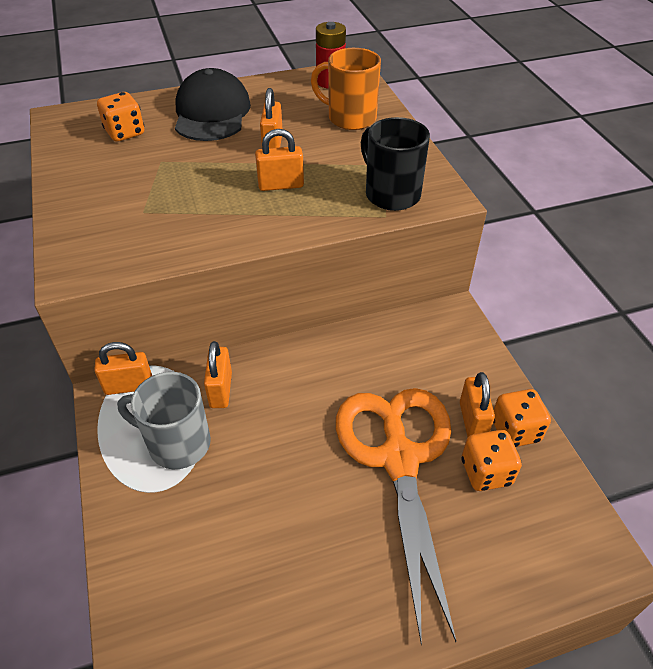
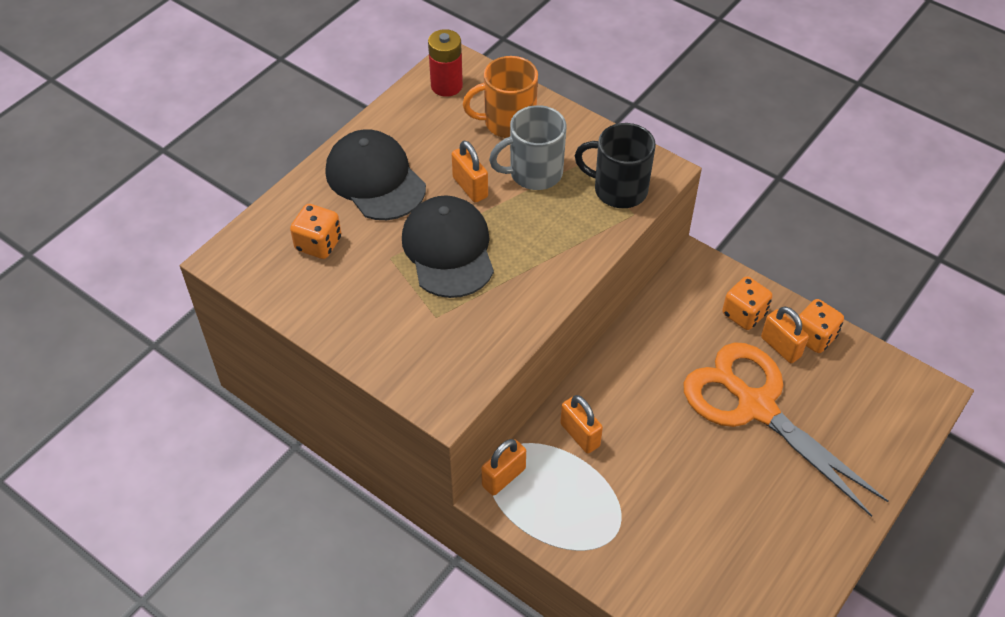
camera: 35 degrees left, 5 degrees up
(177, 443) = (590, 496): grey mug -> grey mug (534, 173)
(207, 174) = (448, 249): none -> black cap
(281, 185) = (522, 228): orange padlock -> none
(486, 472) = (819, 380): orange dice -> orange dice (744, 314)

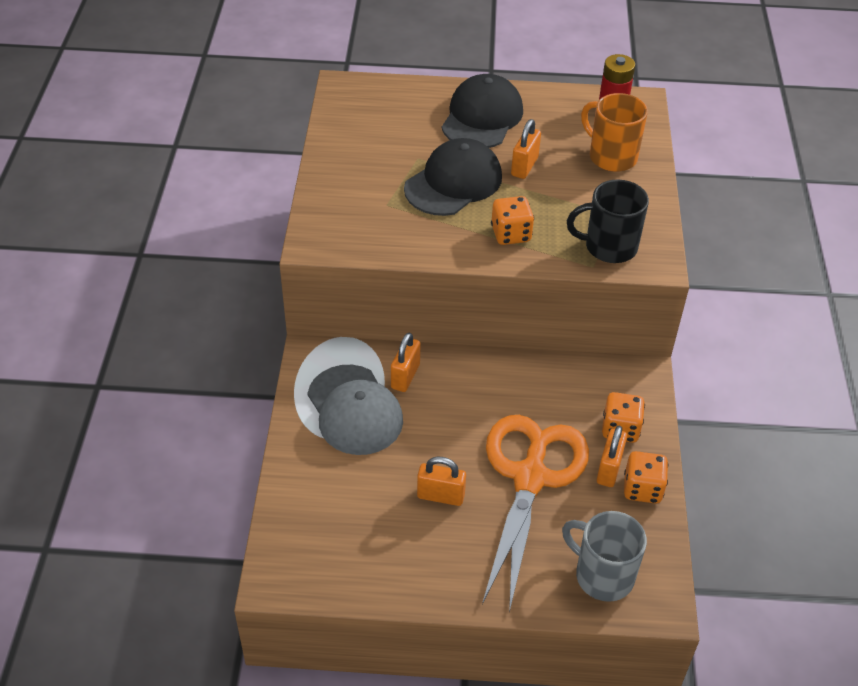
camera: 55 degrees right, 5 degrees down
(318, 244) = (396, 119): orange dice -> orange dice (511, 234)
(504, 477) = (331, 350): orange padlock -> orange padlock (440, 496)
(534, 173) = (575, 193): grey mug -> grey mug (602, 575)
(593, 498) = (354, 410): none -> grey cap
(618, 189) = (609, 247): black mug -> black mug turned 75 degrees counterclockwise

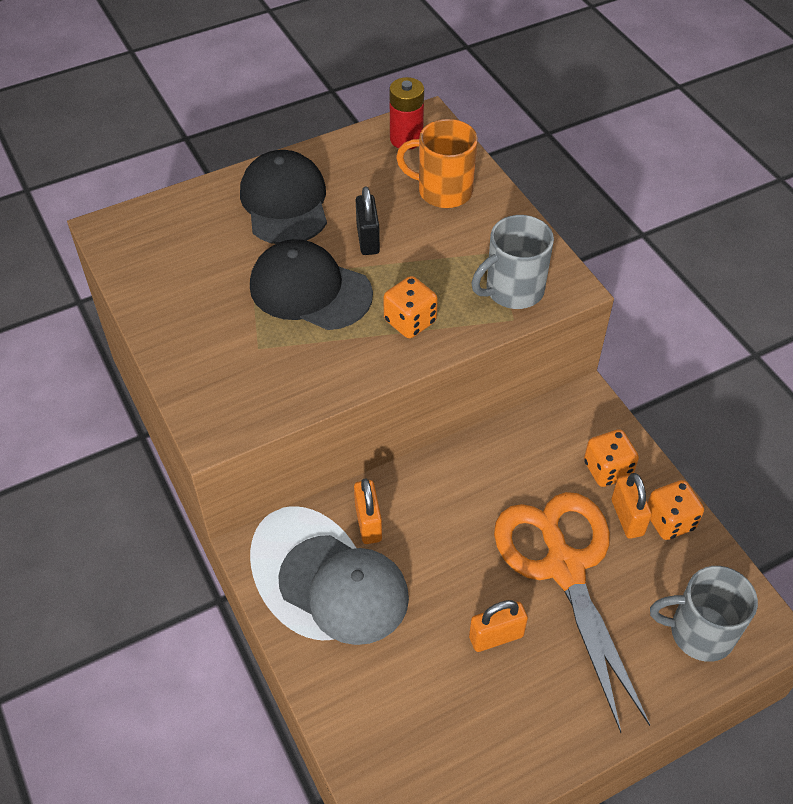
camera: 30 degrees left, 5 degrees up
(453, 182) = (310, 290): black cap -> black cap turned 75 degrees counterclockwise
(524, 166) = (368, 239): orange padlock -> black padlock
(609, 247) = (512, 290): black mug -> grey mug

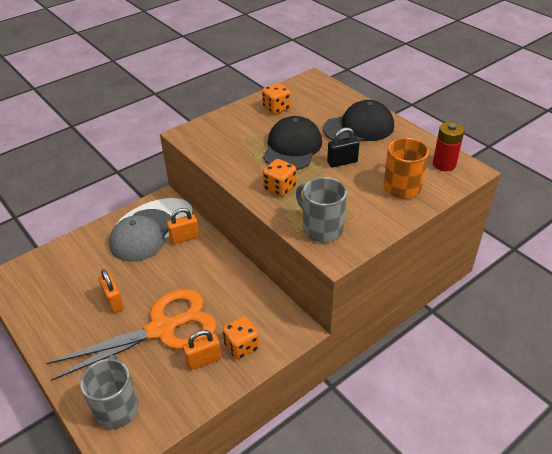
camera: 80 degrees right, 10 degrees down
(669, 521) = (204, 386): orange dice -> orange dice (276, 108)

